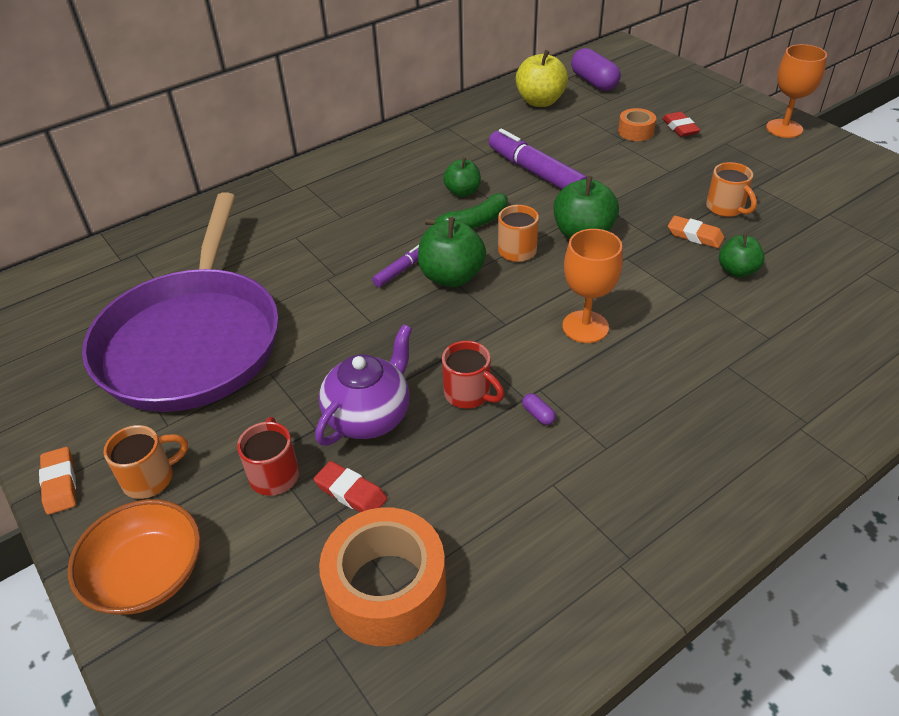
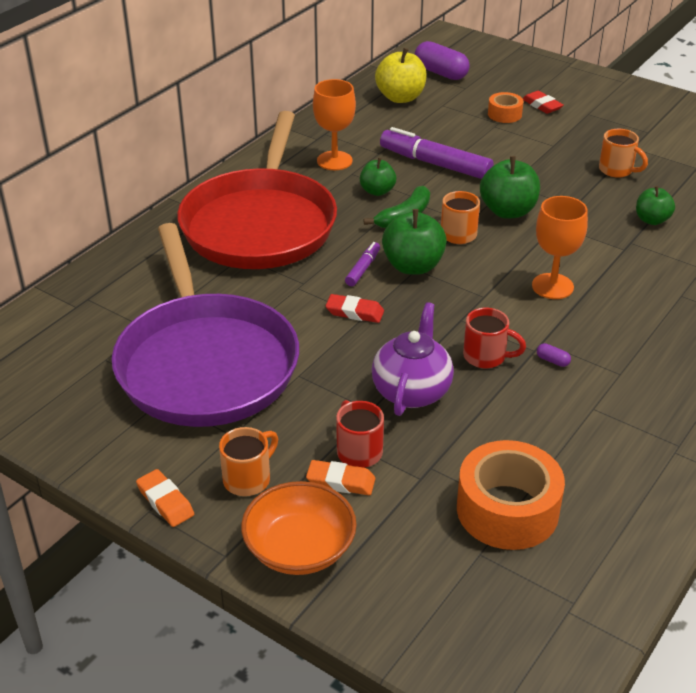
camera: 20 degrees left, 5 degrees down
(332, 207) = (260, 224): none -> red pan
(351, 492) = (433, 450): red eraser -> red eraser (354, 312)
(695, 235) = (603, 197): orange eraser -> orange eraser (340, 481)
(784, 128) = (631, 94): orange goblet -> orange goblet (334, 161)

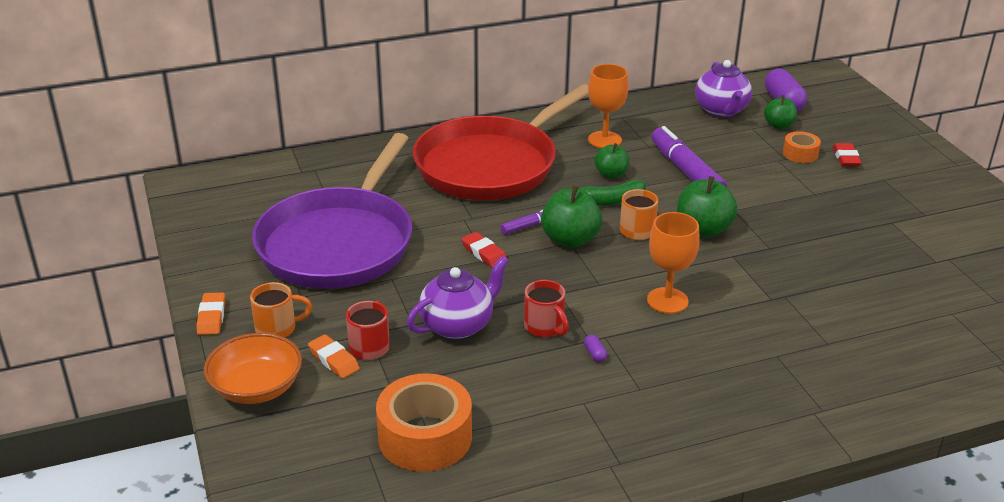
camera: 35 degrees right, 5 degrees down
(400, 97) = (721, 110): yellow apple -> purple teapot
(617, 170) = (850, 235): orange mug -> none
(652, 220) = (829, 286): green apple -> green apple (778, 125)

